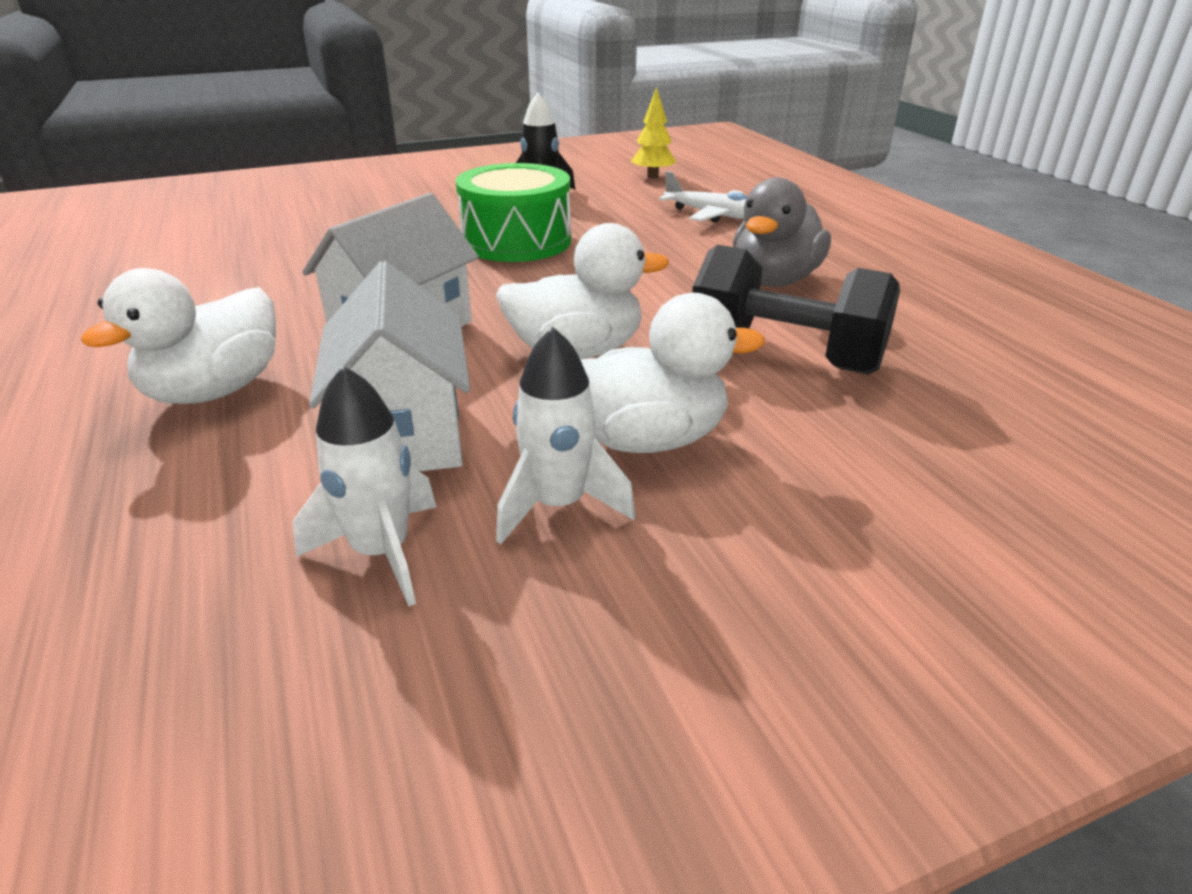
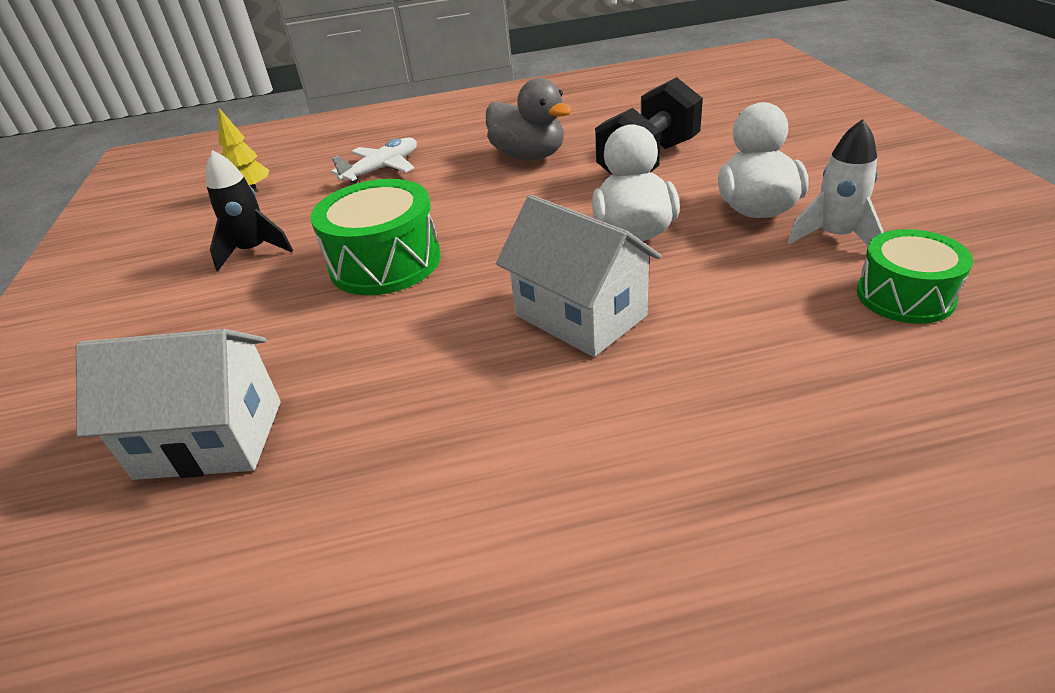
camera: 75 degrees left, 5 degrees up
(215, 391) = (695, 419): white duck -> none
(381, 552) = (905, 296): white rocket -> green drum
(405, 433) = (760, 299): white house -> white house (210, 439)

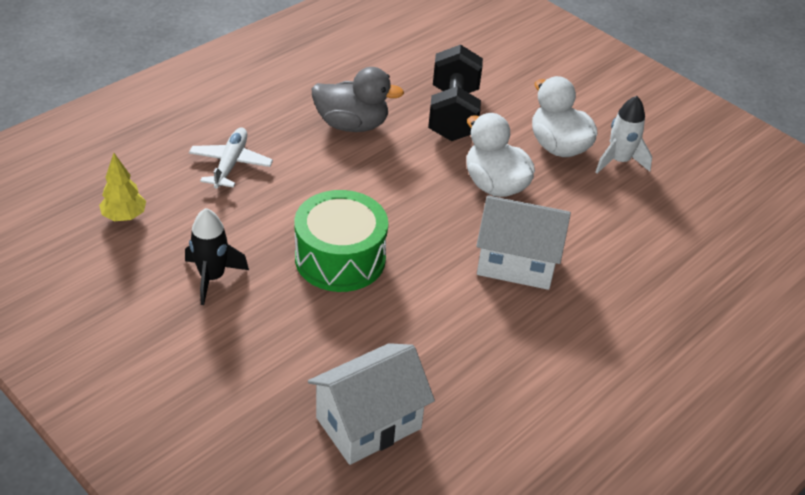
camera: 40 degrees left, 5 degrees up
(905, 296) = (679, 198): green drum -> none

